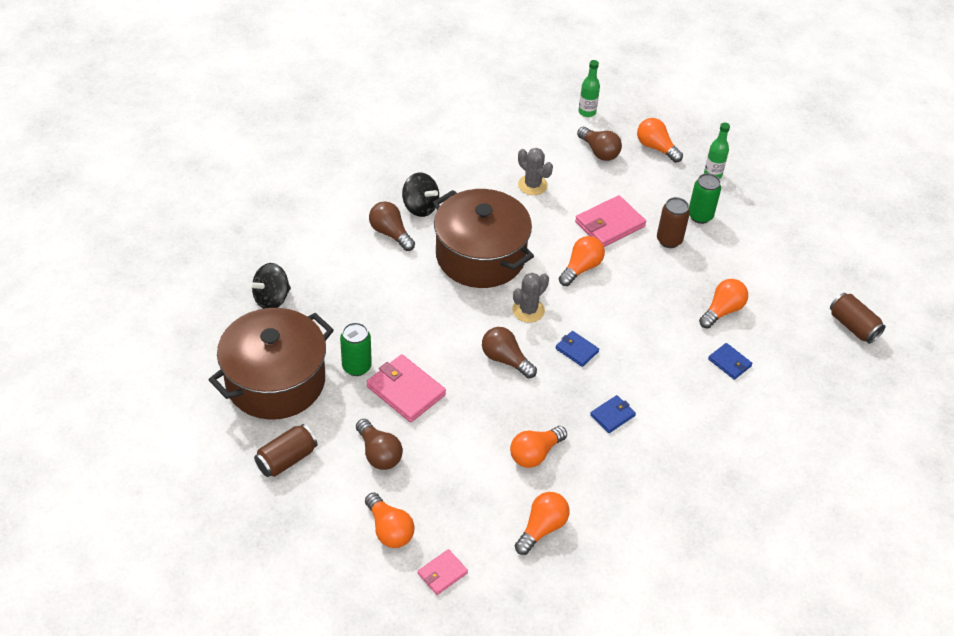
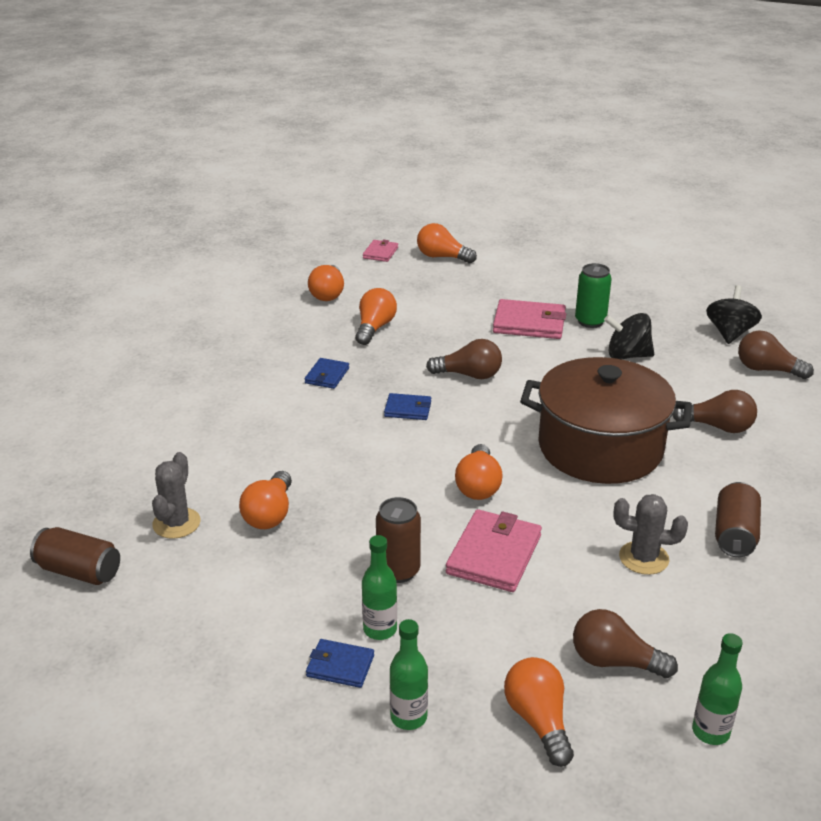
camera: 150 degrees right, 15 degrees down
(275, 381) = (637, 291): brown pot -> none
(286, 459) = (562, 260): brown can -> brown can (734, 534)
(379, 453) = (500, 285): brown light bulb -> brown light bulb (767, 370)
(420, 207) = (729, 466): black spinning top -> black spinning top (627, 355)
(528, 310) = (492, 421): grey cactus -> grey cactus (176, 523)
(656, 148) = (538, 720): orange light bulb -> orange light bulb turned 120 degrees counterclockwise
(700, 216) = (380, 629): green can -> green bottle
(729, 363) = (230, 464): blue wallet -> blue wallet (340, 666)

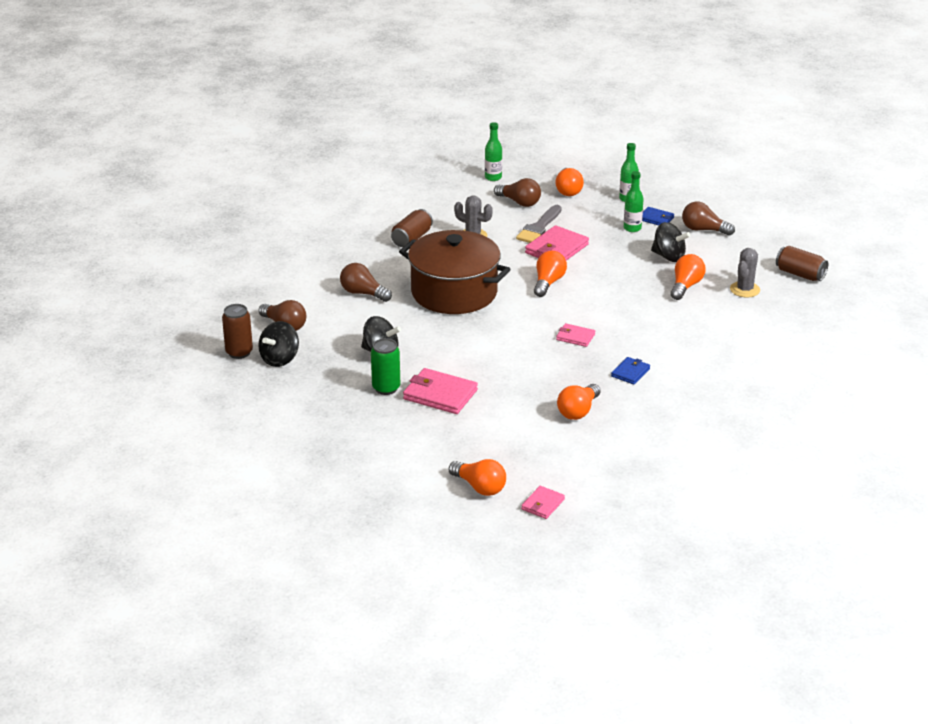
camera: 165 degrees left, 0 degrees up
(304, 571) = (668, 257): none -> black spinning top
(328, 294) = (611, 457): orange light bulb -> none
(398, 571) = (614, 249): brown can -> brown can (239, 352)
(408, 409) = (575, 337): blue wallet -> pink wallet
(469, 375) = (517, 356): brown light bulb -> brown light bulb (703, 230)
(545, 599) = (539, 227): none -> grey brush

